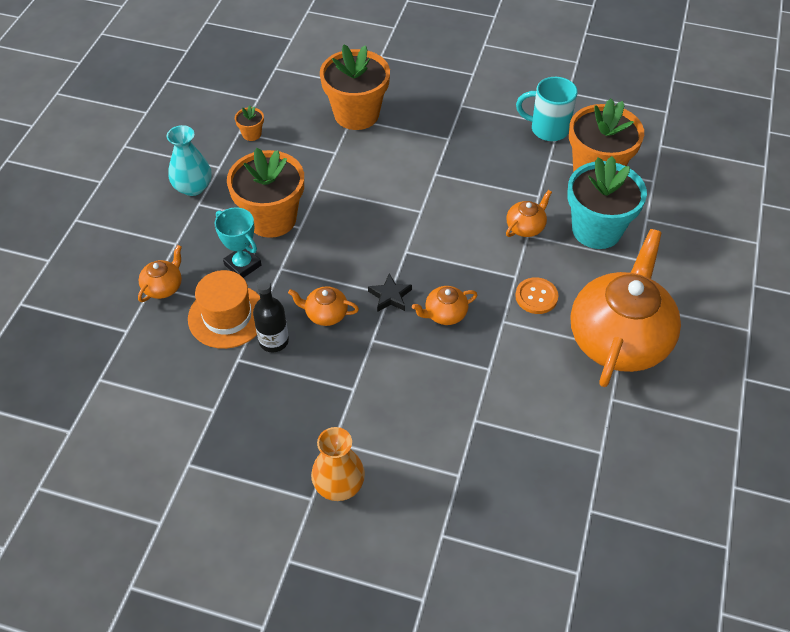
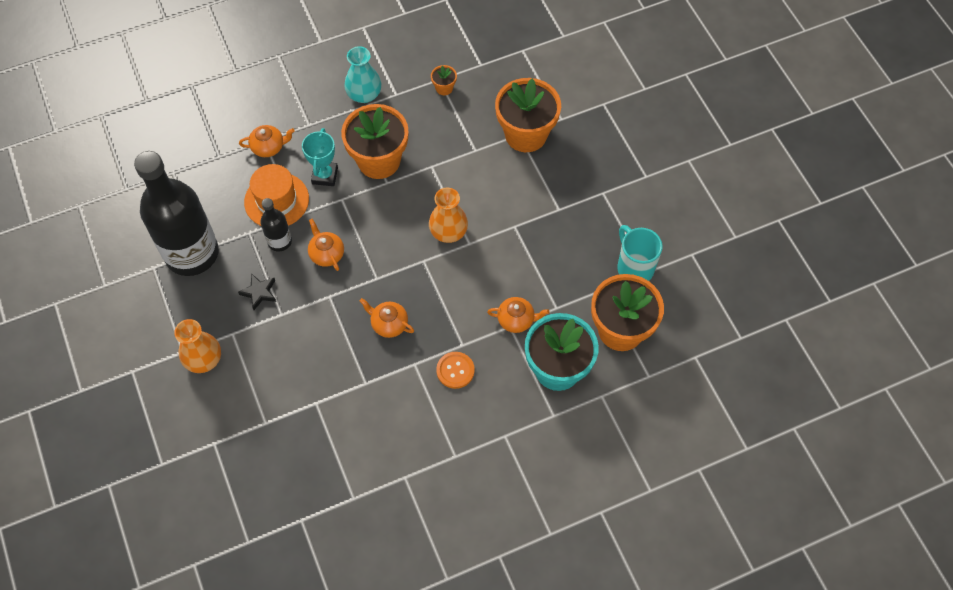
camera: 50 degrees right, 10 degrees up
(209, 420) = (192, 253): none -> black bottle
(390, 296) = (375, 280): black star -> black star (259, 292)
(395, 217) = (448, 232): none -> orange vase
(619, 339) = (463, 449): orange teapot -> none

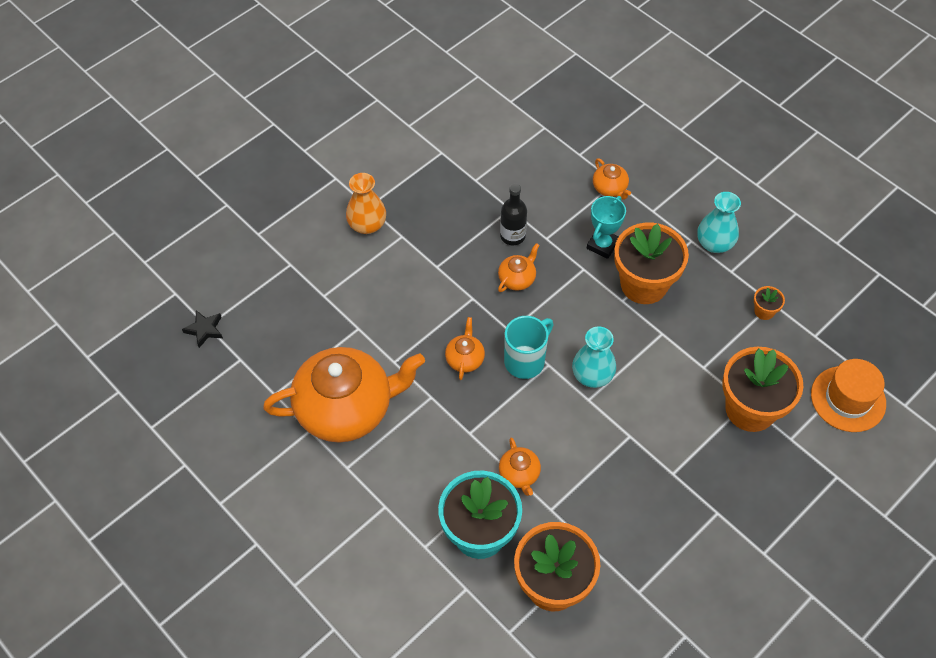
camera: 70 degrees right, 5 degrees down
(192, 253) = (468, 174): black bottle -> none
(259, 292) = (452, 240): black star -> black star (205, 330)
(276, 200) = (555, 217): orange hat -> orange hat (848, 399)
(325, 175) = (602, 245): turquoise trophy -> turquoise trophy turned 45 degrees counterclockwise
(396, 439) = (346, 408): none -> orange teapot
(448, 232) = (592, 375): orange vase -> turquoise vase
(455, 370) = (438, 436): orange button -> none
(634, 267) = (637, 576): turquoise mug -> turquoise mug (525, 361)

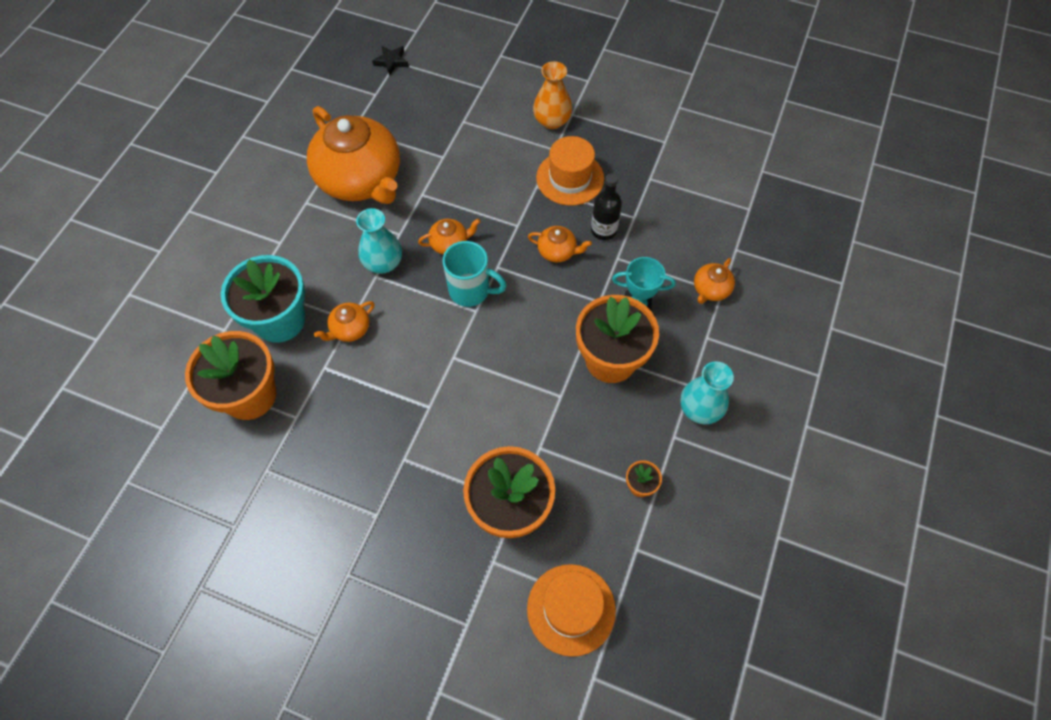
camera: 65 degrees right, 5 degrees up
(442, 237) = (570, 178): none -> orange hat
(592, 375) = (481, 351): turquoise vase -> turquoise vase (383, 263)

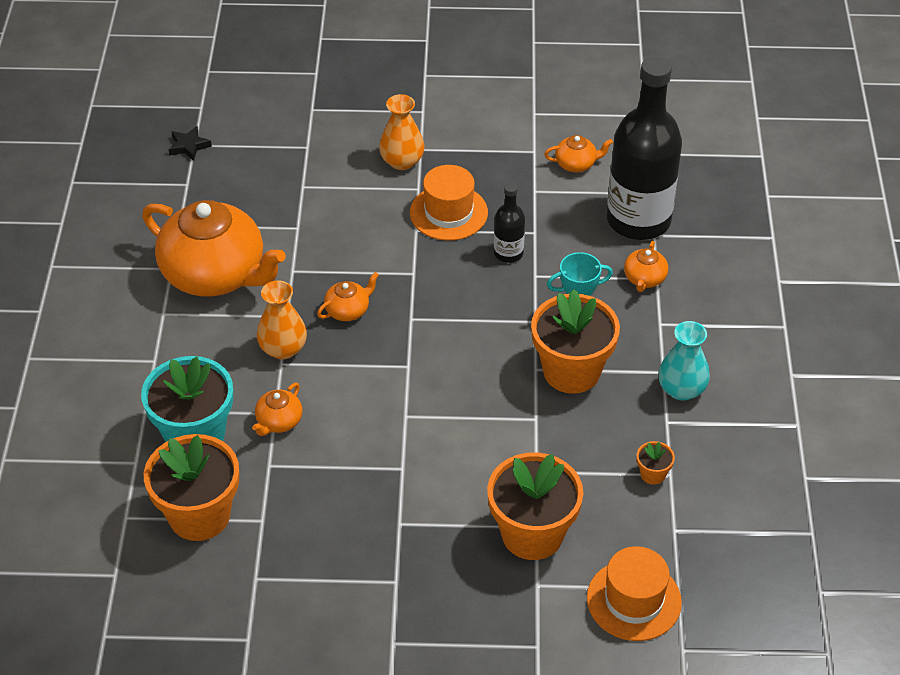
camera: 20 degrees left, 15 degrees down
(383, 263) = (283, 349): turquoise vase -> orange vase
(471, 291) = (393, 349): turquoise mug -> none
(557, 251) = (468, 286): orange teapot -> orange teapot (576, 164)
(728, 231) = (638, 220): none -> black bottle

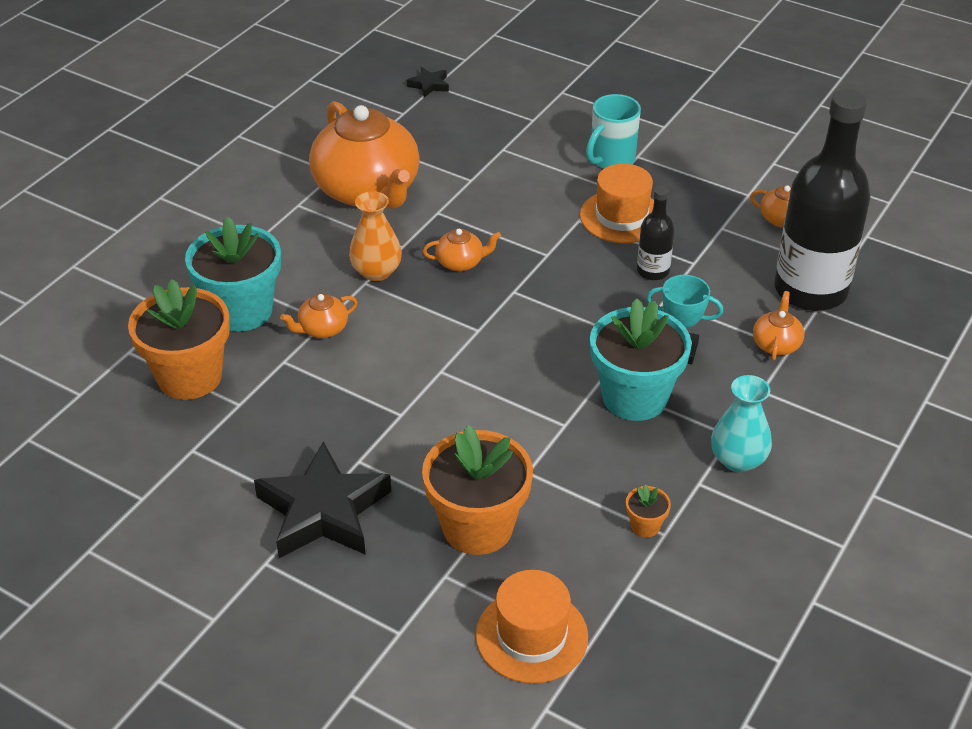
camera: 30 degrees right, 5 degrees down
(402, 161) = (611, 160): orange vase -> turquoise mug
(404, 578) = (323, 511): none -> black star
(571, 371) = (634, 397): orange flower pot -> turquoise flower pot
(644, 279) = (776, 344): orange teapot -> orange teapot turned 150 degrees clockwise

